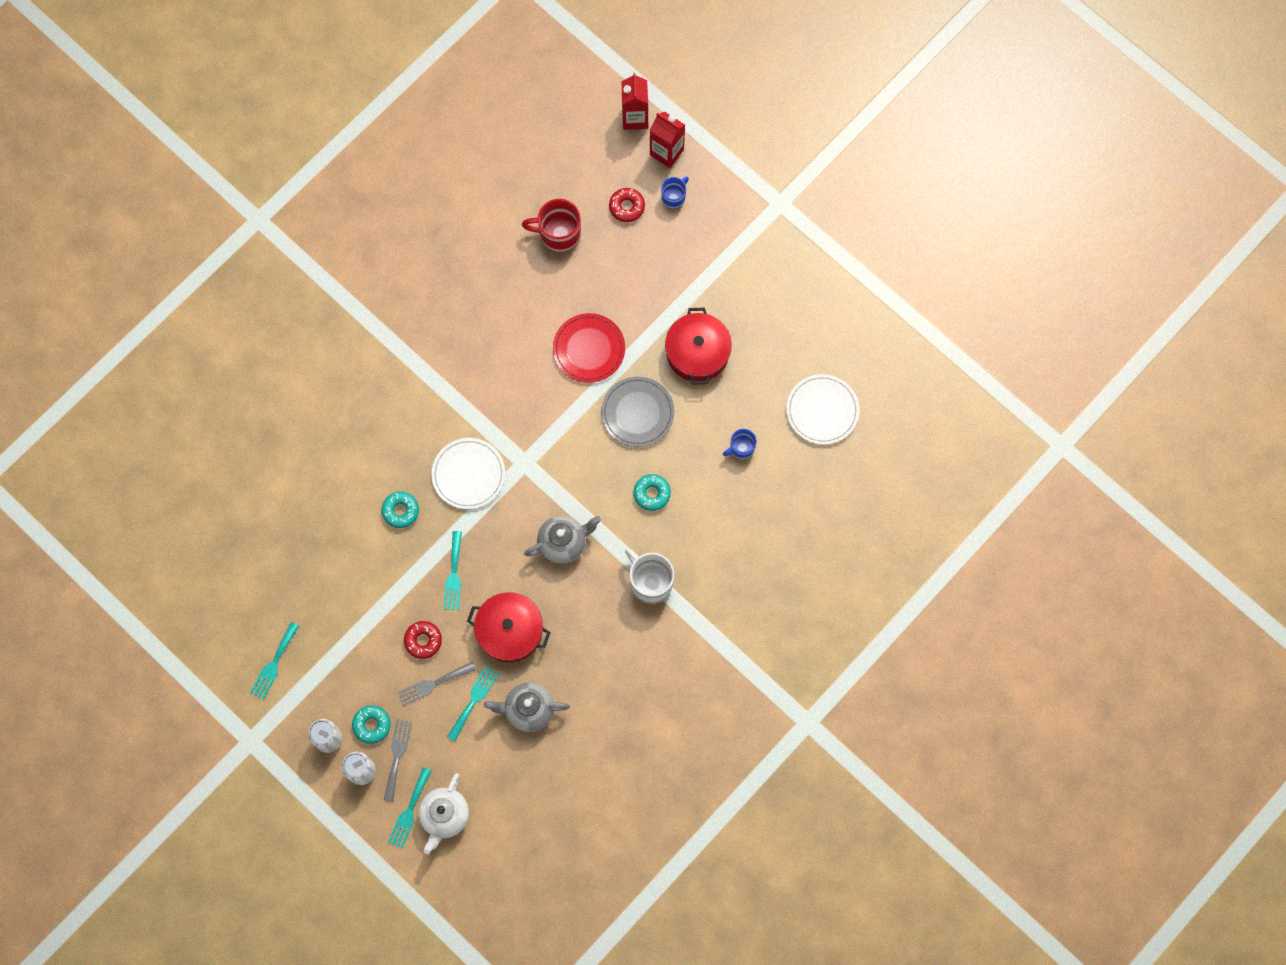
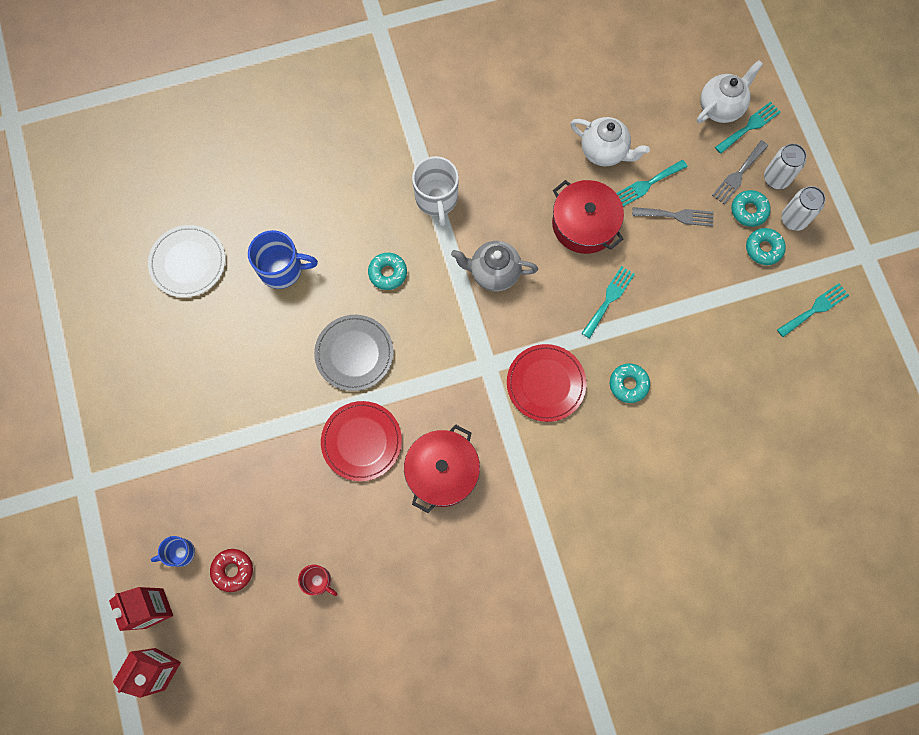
camera: 150 degrees left, 0 degrees up
(342, 695) = (763, 248): none -> turquoise donut
(423, 640) = (667, 257): red donut -> none
(468, 474) = (546, 383): white plate -> red plate
(528, 710) = (604, 152): grey teapot -> white teapot
(559, 234) = (318, 581): red mug -> red mug, size x0.59
(697, 352) = (262, 379): red pot -> red pot (442, 471)
(741, 448) = (282, 269): blue mug -> blue mug, size x1.69

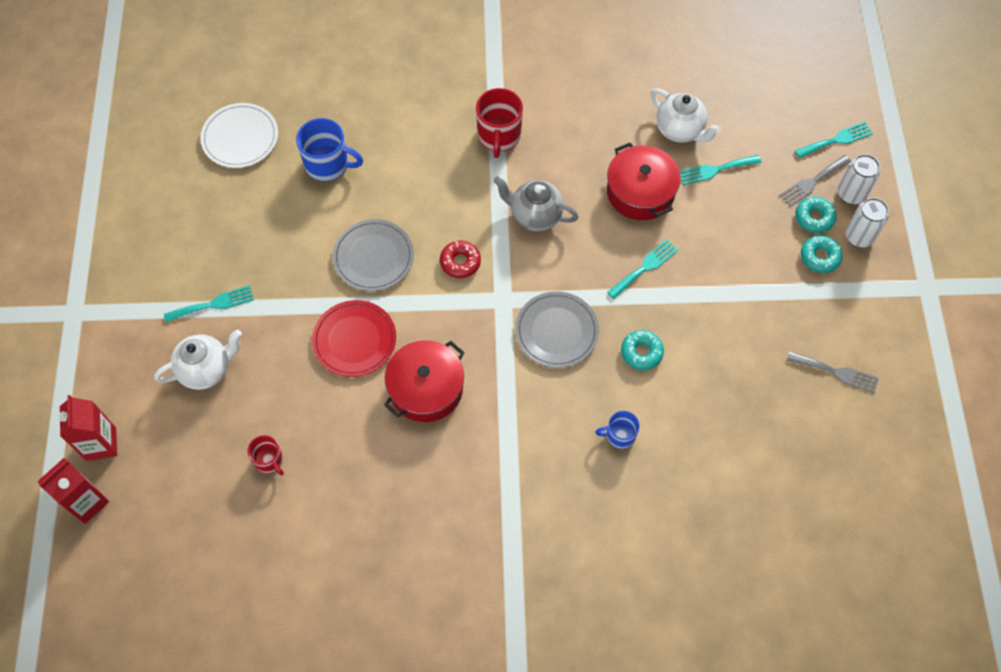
camera: 15 degrees right, 10 degrees down
(180, 553) = (143, 399): blue mug -> blue mug (619, 435)
(233, 570) = (189, 428): red donut -> red donut (460, 262)
(387, 273) = (430, 191): turquoise donut -> none
(436, 199) = (499, 135): white mug -> red mug
(546, 383) = (556, 331): red plate -> grey plate
(677, 216) = (737, 206): grey fork -> grey fork (836, 372)
(720, 107) = (811, 116): white teapot -> white teapot (206, 369)
(815, 309) = (858, 327): turquoise fork -> turquoise fork (213, 304)

